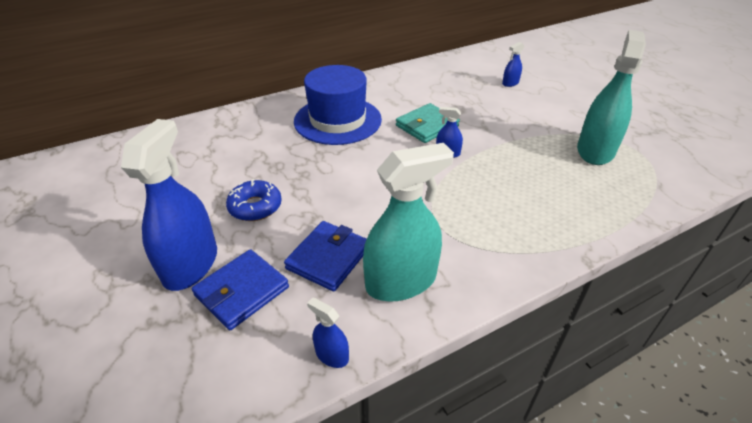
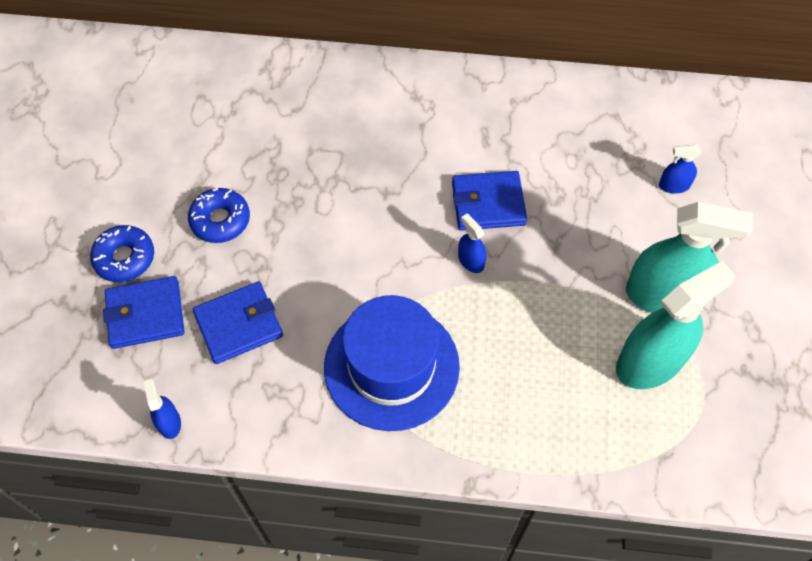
camera: 35 degrees right, 20 degrees up
(190, 264) = (124, 258): blue spray bottle -> blue donut
(337, 120) = (395, 135): blue hat -> blue hat (391, 366)
(401, 281) = (278, 391): turquoise spray bottle -> turquoise spray bottle (663, 295)
(427, 126) = (488, 203): turquoise wallet -> blue wallet

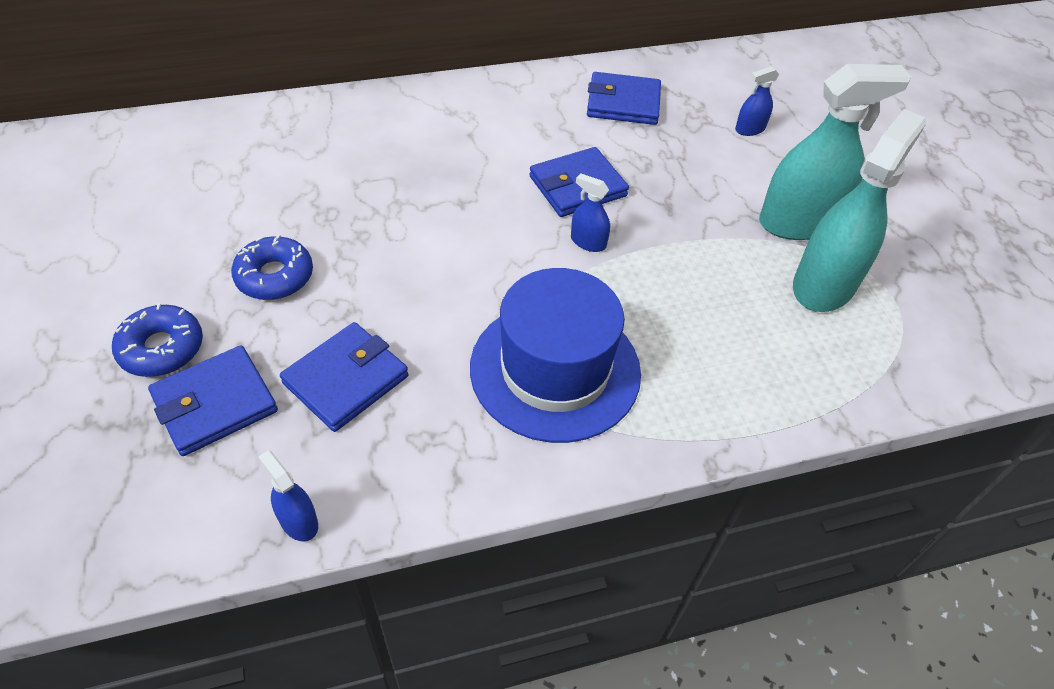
camera: 25 degrees left, 10 degrees down
(571, 126) = (623, 103): none -> blue wallet

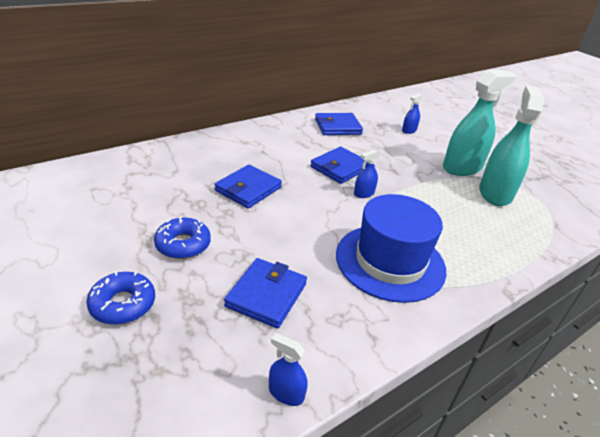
camera: 20 degrees left, 15 degrees down
(215, 403) = (182, 331): blue wallet -> blue wallet (248, 189)
(588, 242) = (364, 193): blue spray bottle -> blue spray bottle turned 45 degrees counterclockwise

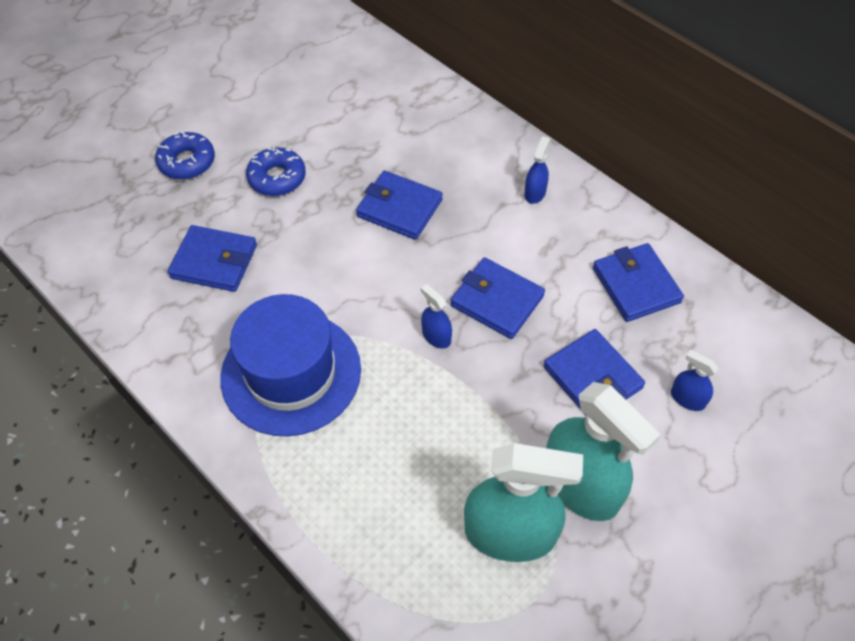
camera: 85 degrees right, 20 degrees up
(286, 393) = (100, 296): blue spray bottle -> blue spray bottle (535, 193)
(396, 150) = (592, 377): none -> blue wallet

